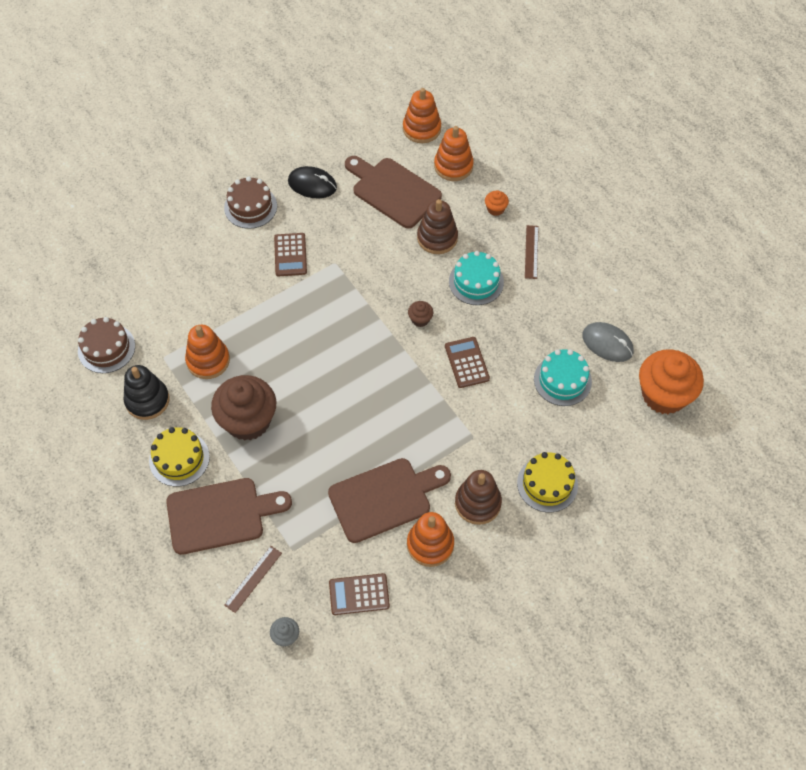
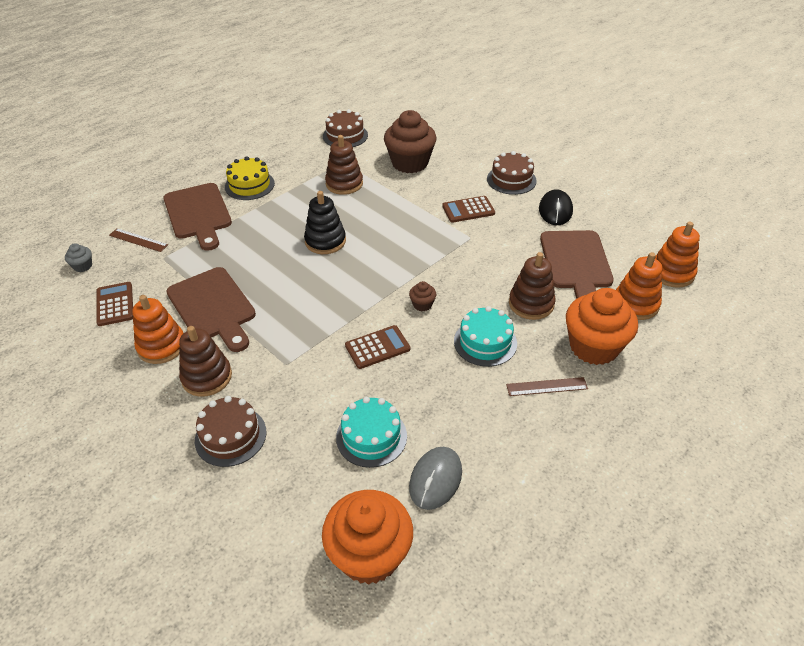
camera: 80 degrees right, 15 degrees down
(147, 400) = (301, 161): black stacking toy -> black stacking toy (325, 241)
(208, 360) = (344, 184): orange stacking toy -> brown stacking toy
(248, 421) = (288, 213): brown cupcake -> brown cupcake (410, 163)
(393, 191) = (576, 263): brown cutting board -> brown cutting board turned 150 degrees clockwise
(495, 209) = (594, 347): orange cupcake -> orange cupcake, size x2.38
(547, 484) = (230, 436): yellow cake -> brown cake

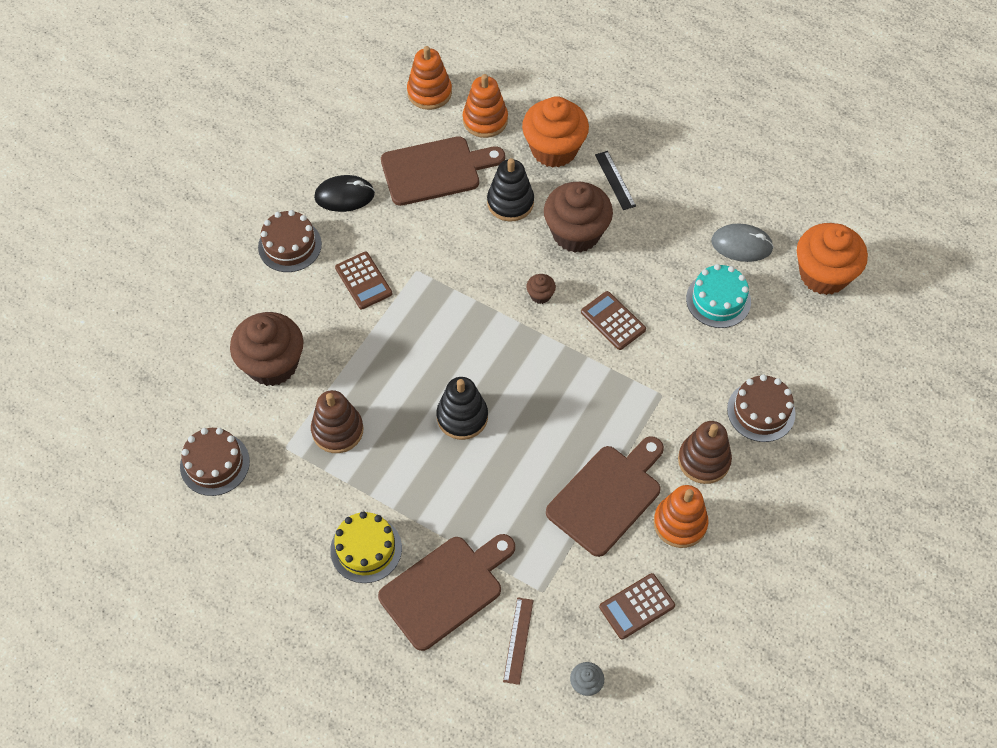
camera: 105 degrees left, 15 degrees up
(485, 342) = (576, 233): turquoise cake -> brown cupcake
(531, 304) = (510, 202): brown stacking toy -> black stacking toy
(546, 386) = (615, 180): brown ruler -> black ruler

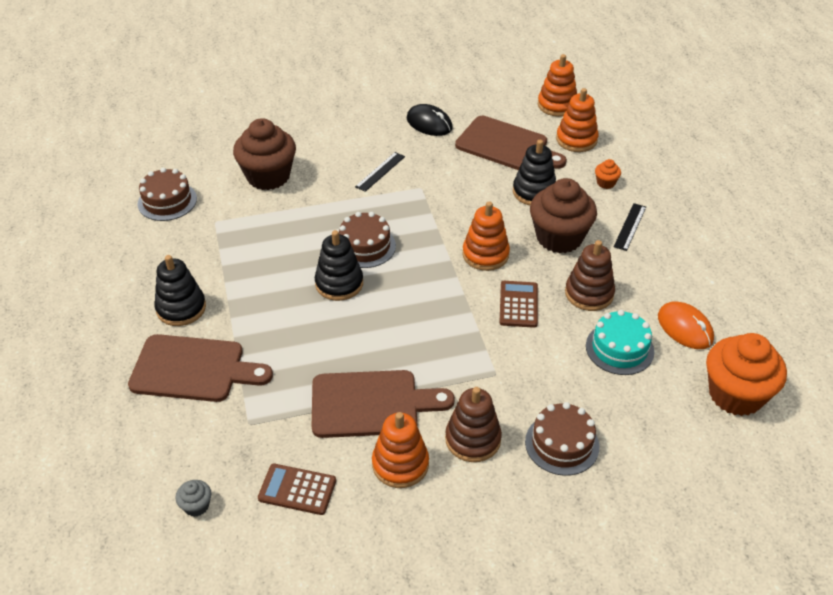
camera: 45 degrees right, 15 degrees down
(290, 245) = (362, 127): brown cake -> brown cake (365, 246)
(337, 430) = (255, 235): brown stacking toy -> brown stacking toy (589, 293)
(363, 281) = (380, 171): brown calculator -> black ruler
(366, 549) = (181, 308): yellow cake -> black stacking toy
(518, 640) = (193, 438): brown ruler -> none
(540, 295) = (485, 254): brown cupcake -> orange stacking toy
(554, 149) = (606, 183): orange cupcake -> orange cupcake, size x0.42
(741, 245) = (685, 328): grey mouse -> orange mouse

